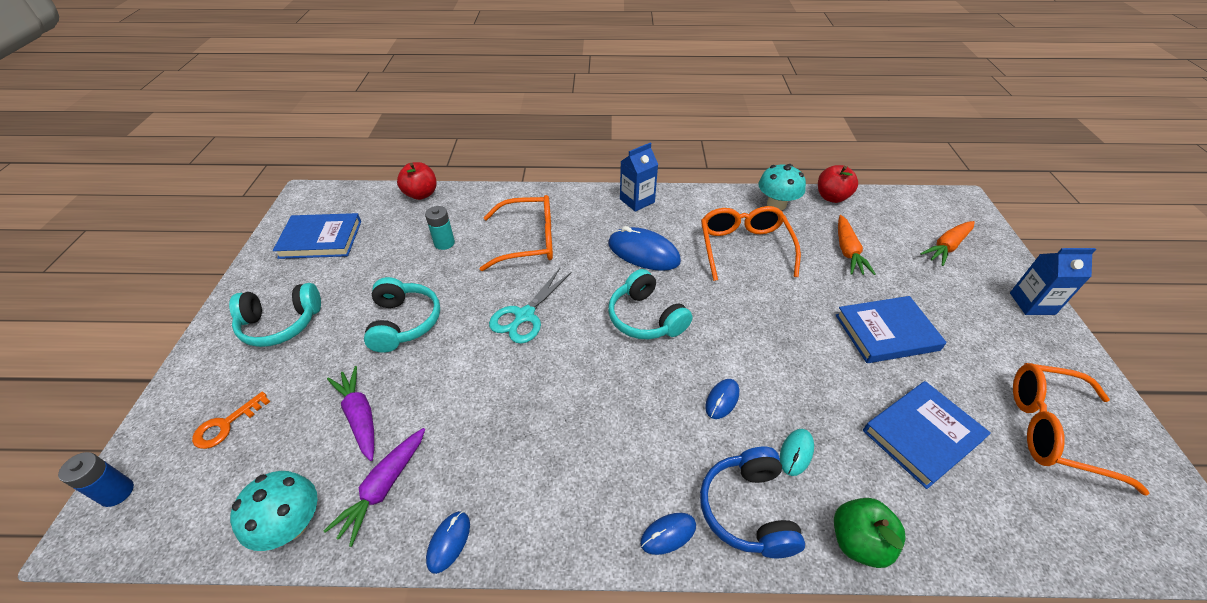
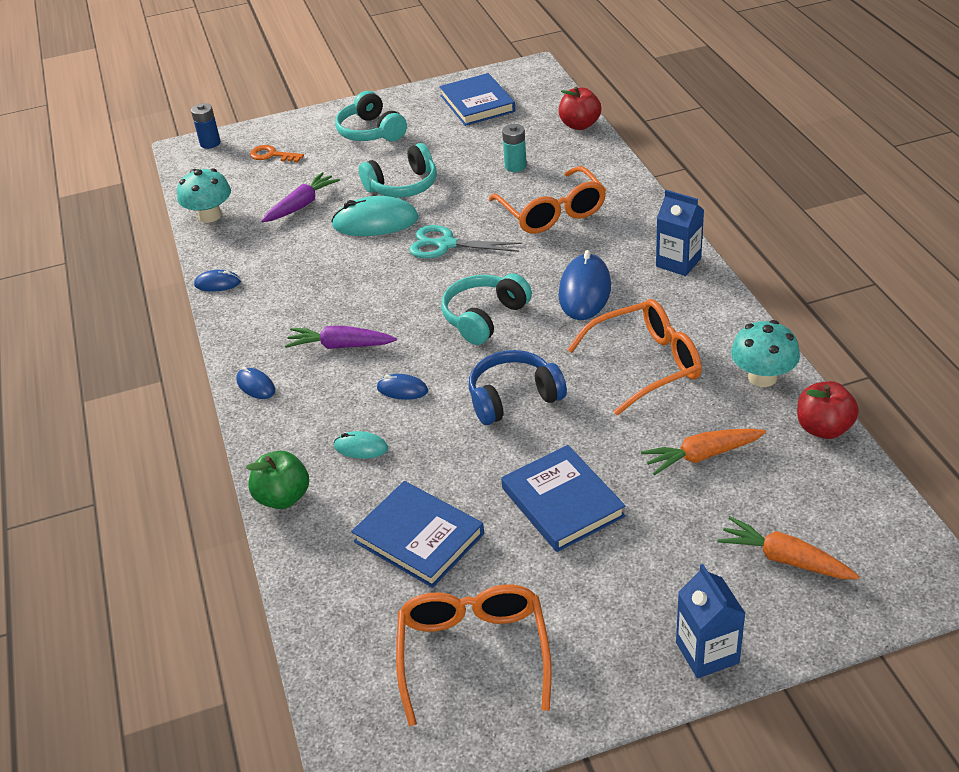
camera: 75 degrees right, 5 degrees down
(383, 488) = (247, 240): purple carrot -> purple carrot (340, 346)
(447, 358) = (375, 222): none -> turquoise mouse
(748, 510) = (291, 426): blue headphones -> blue headphones (513, 398)

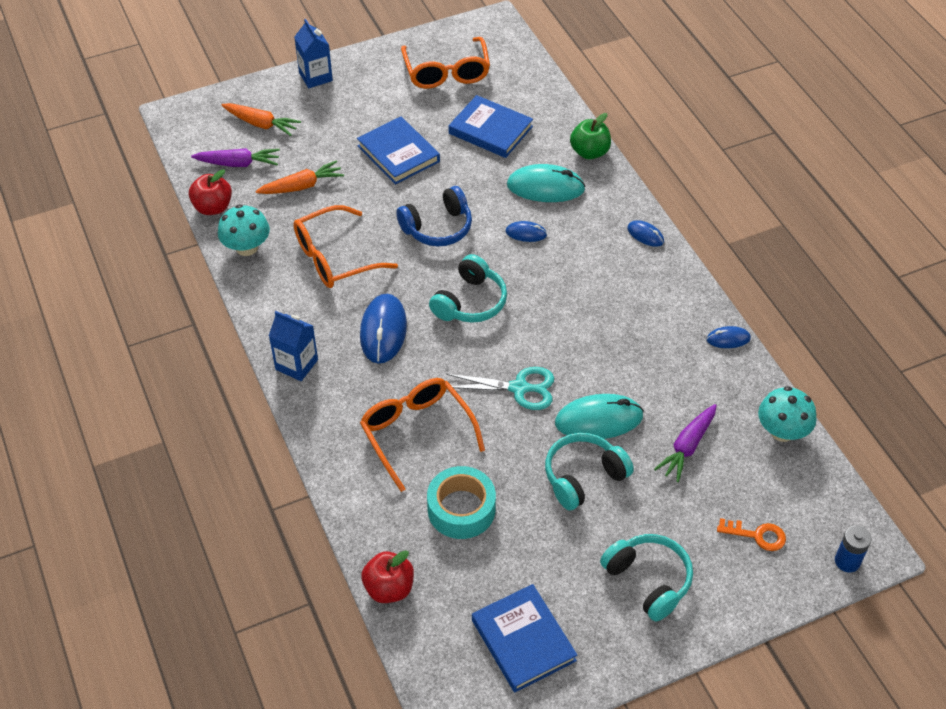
camera: 170 degrees right, 10 degrees up
(340, 346) = (588, 272): purple carrot -> purple carrot (238, 163)
(361, 447) = (545, 187): turquoise mouse -> turquoise mouse, size x1.92
(515, 166) = (461, 509): turquoise battery -> turquoise tape

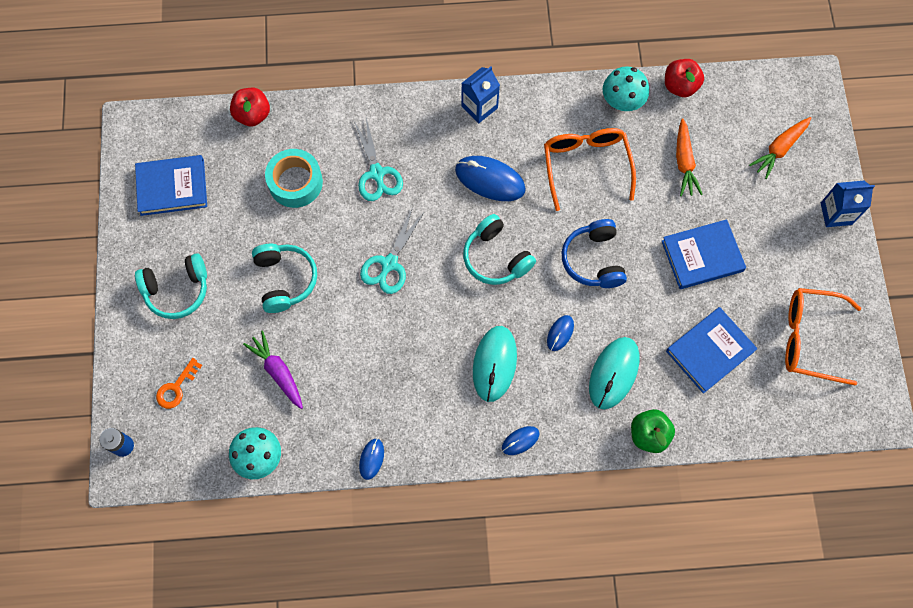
camera: 110 degrees right, 20 degrees up
(238, 163) = (730, 118): purple carrot -> none
(417, 433) = (377, 173): orange glasses -> turquoise scissors
(598, 420) = (333, 313): turquoise mouse -> turquoise mouse (494, 364)

